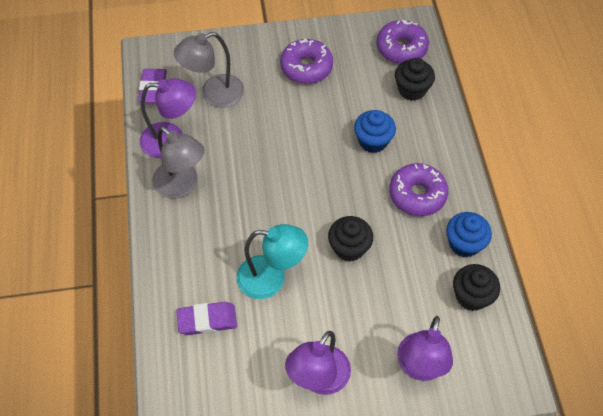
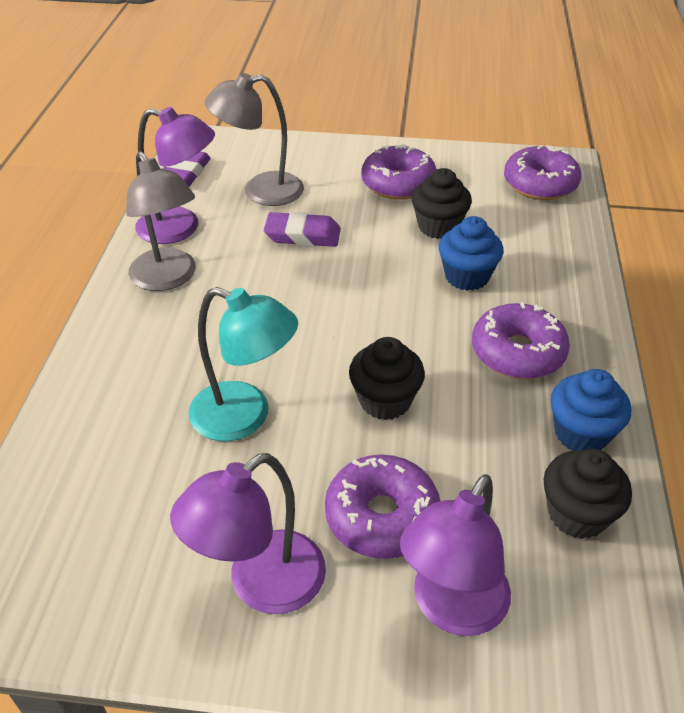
camera: 15 degrees right, 15 degrees down
(207, 320) = (119, 452): purple eraser -> purple eraser (302, 235)
(369, 323) = (382, 516): none -> purple donut
(412, 90) = (543, 229): black cupcake -> black cupcake (438, 226)

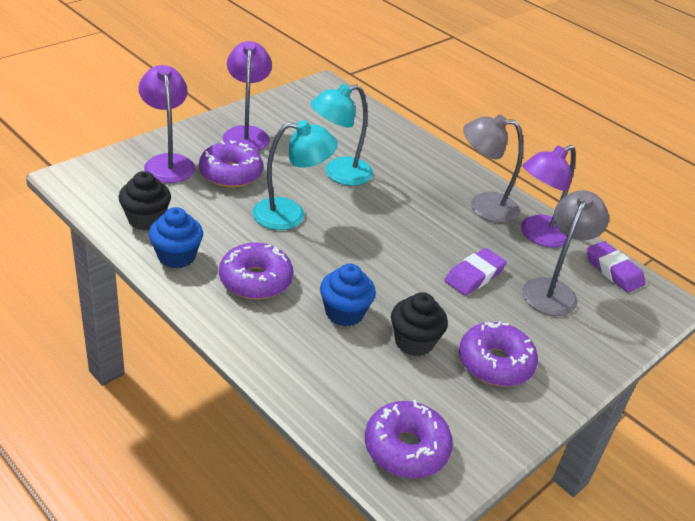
camera: 125 degrees right, 5 degrees down
(385, 400) = (290, 215): black cupcake -> turquoise lamp

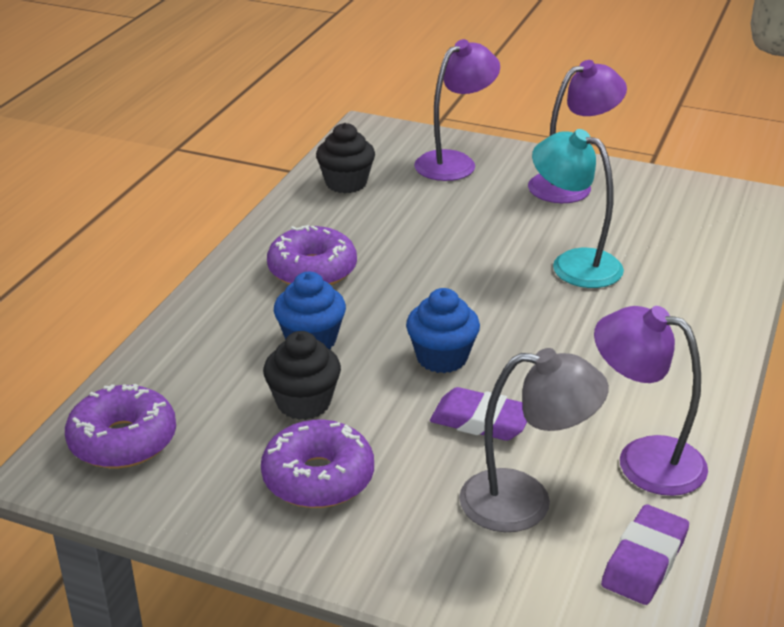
camera: 70 degrees right, 5 degrees down
(176, 256) = (305, 217): blue cupcake -> blue cupcake (442, 358)
(230, 173) = (481, 200): purple donut -> none
(290, 215) = (450, 256): turquoise lamp -> none
(483, 206) = (653, 393): grey lamp -> none

